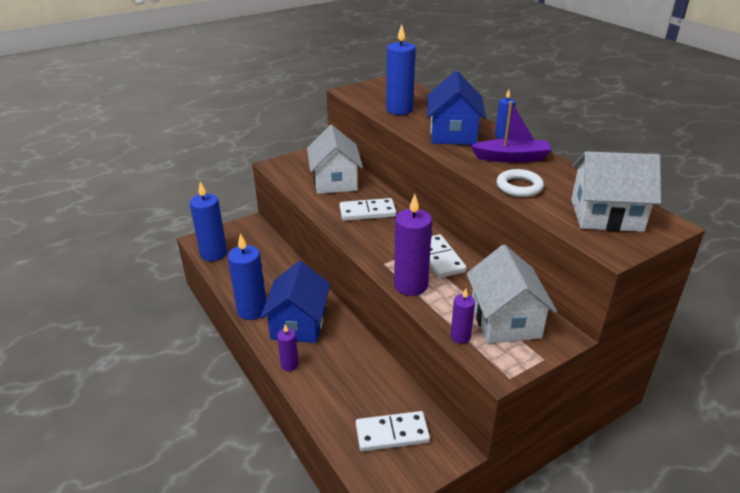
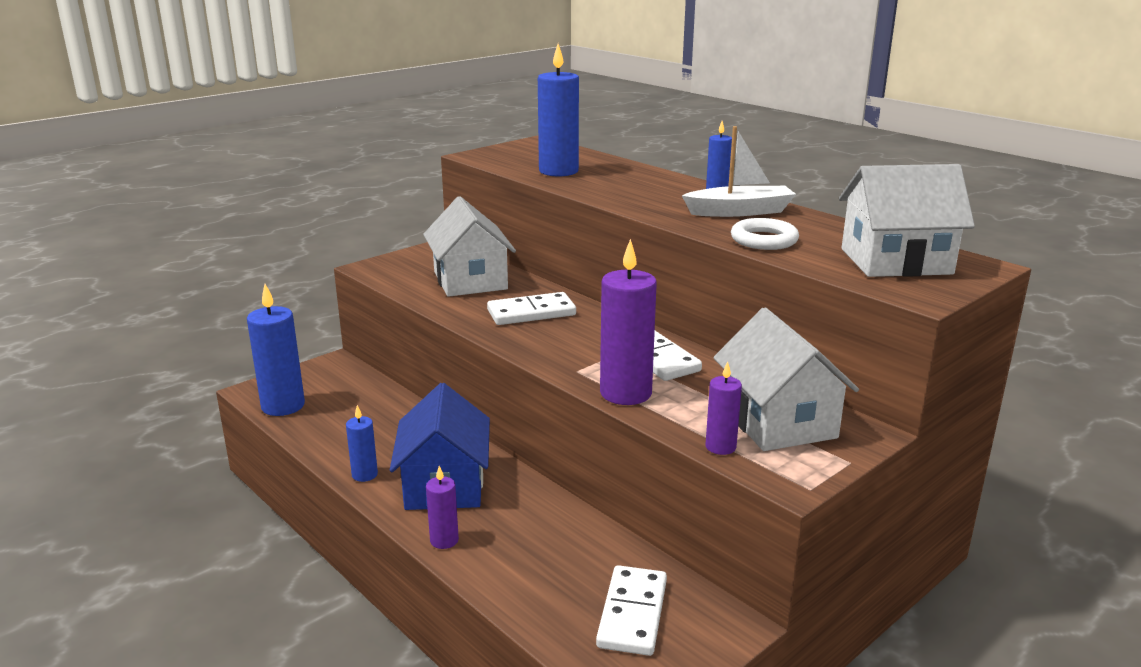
camera: 10 degrees left, 10 degrees down
(252, 310) = (364, 475): blue candle -> blue candle, size x0.53
(392, 433) = (632, 613): white domino -> white domino turned 60 degrees counterclockwise
(453, 133) = (646, 191): blue house -> none
(511, 158) = (740, 211): purple boat -> white boat

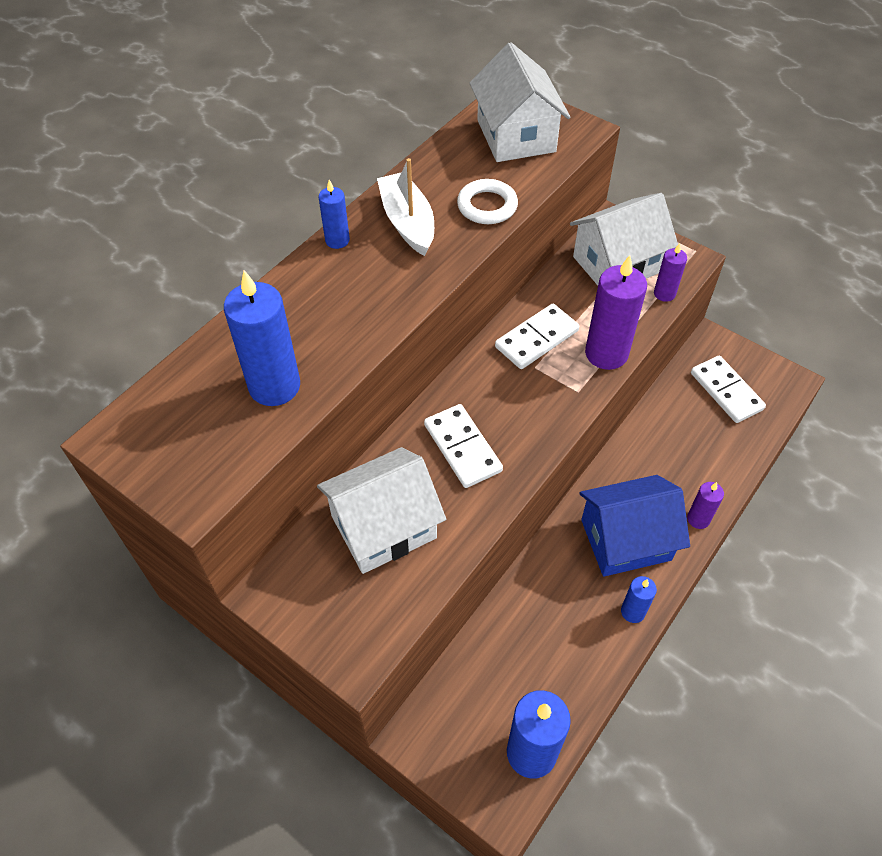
camera: 100 degrees left, 30 degrees up
(632, 613) = (726, 391): white domino -> white domino turned 60 degrees clockwise

